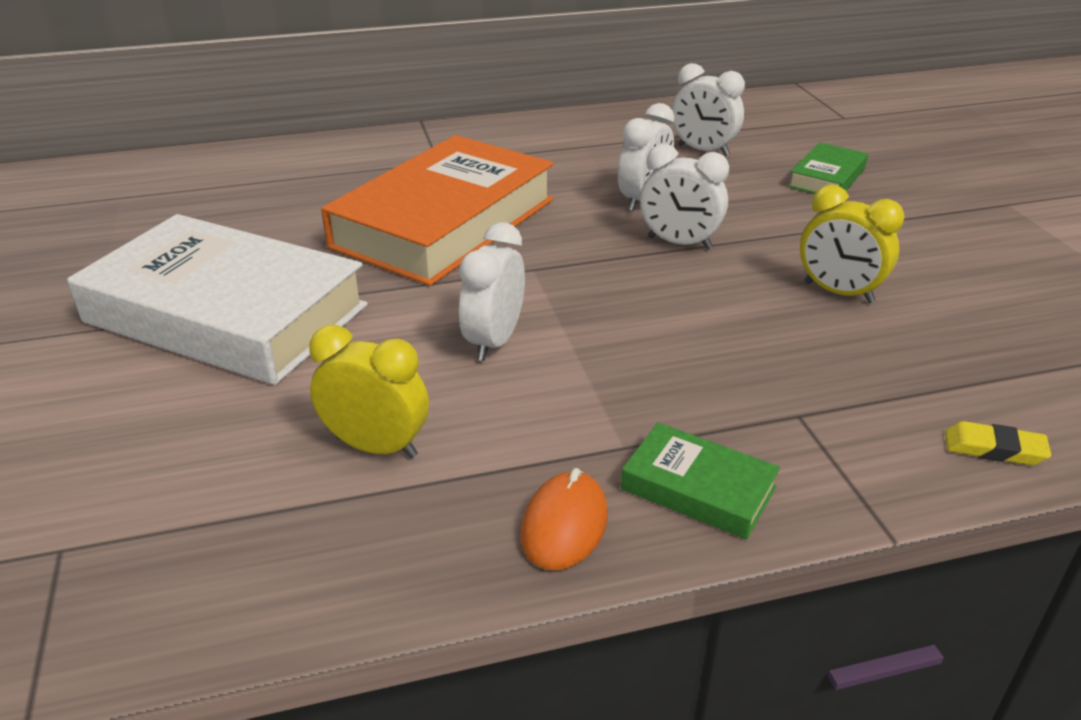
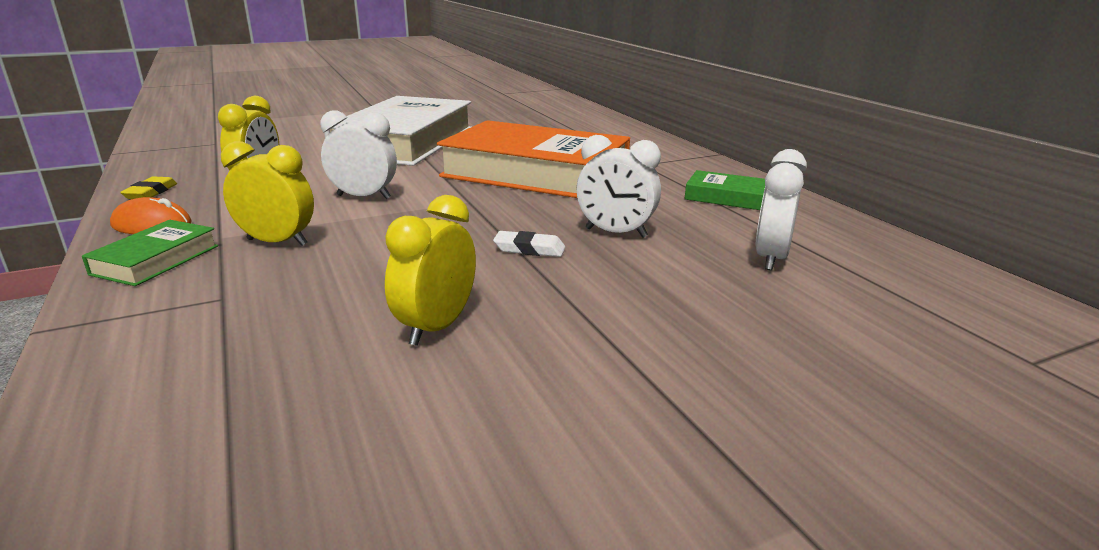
camera: 80 degrees right, 10 degrees down
(647, 396) = (277, 242): none -> yellow clock
(679, 243) = (529, 249): white clock -> white eraser
(826, 178) = (758, 334): green book -> green book (728, 197)
(994, 449) = (102, 399): yellow eraser -> yellow eraser (151, 193)

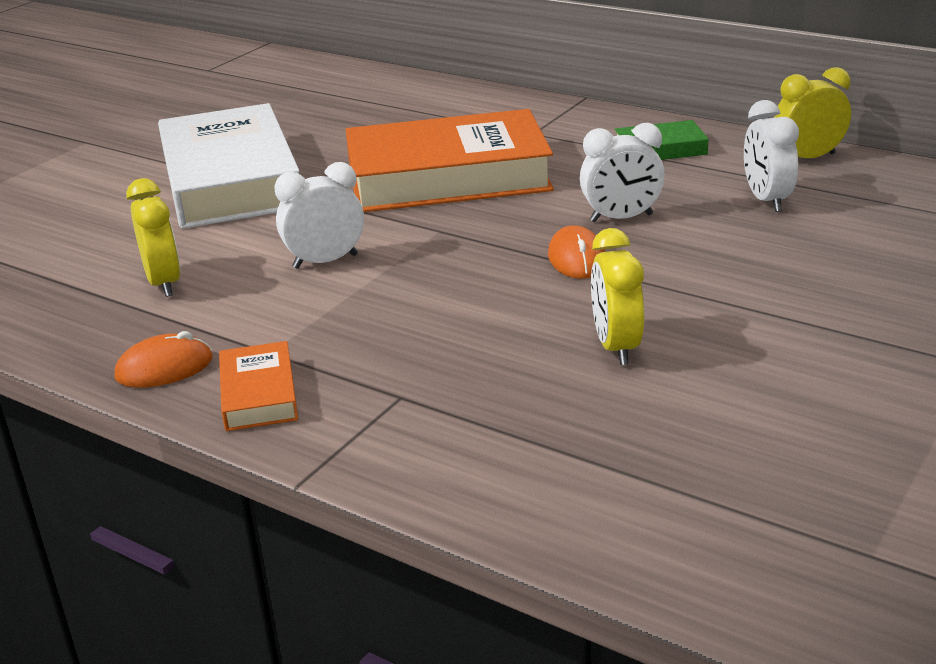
camera: 30 degrees left, 5 degrees up
(151, 193) = (68, 339): yellow eraser -> none
(156, 260) = (259, 394): green book -> orange book
(277, 242) = (340, 335): yellow clock -> yellow clock (808, 158)
(529, 249) = (576, 258): white eraser -> orange mouse

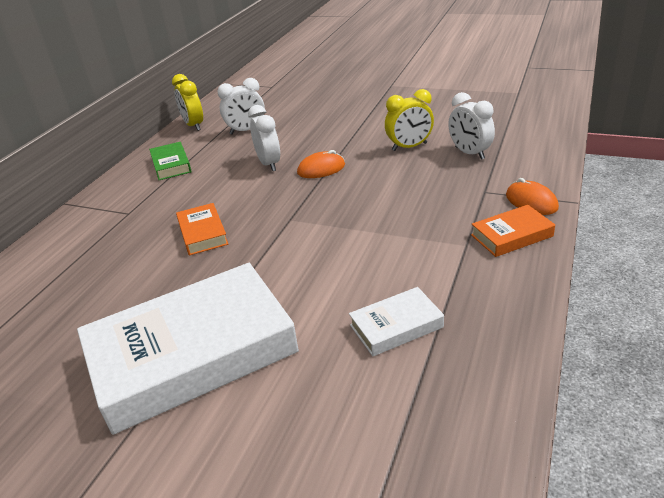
camera: 100 degrees left, 5 degrees up
(164, 283) = (396, 326): yellow clock -> white book
(164, 368) = (508, 282): orange mouse -> orange mouse (531, 201)
(325, 261) = (342, 255): white clock -> white clock (469, 153)
(448, 177) = (203, 233): orange book -> orange book, size x0.44

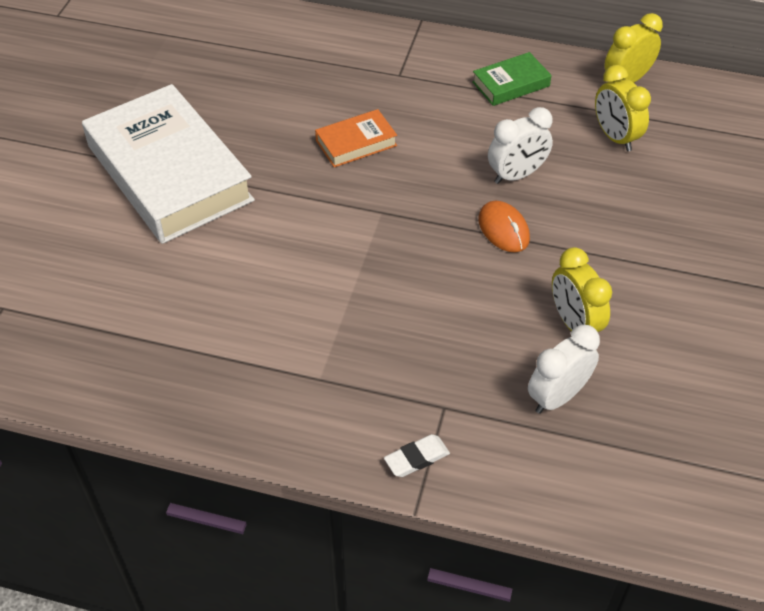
camera: 80 degrees right, 15 degrees up
(246, 130) = (615, 137): white clock -> yellow clock
(396, 326) = (186, 314): white book -> none
(511, 235) = (336, 426): orange book -> none
(531, 201) = (416, 458): orange mouse -> white eraser

